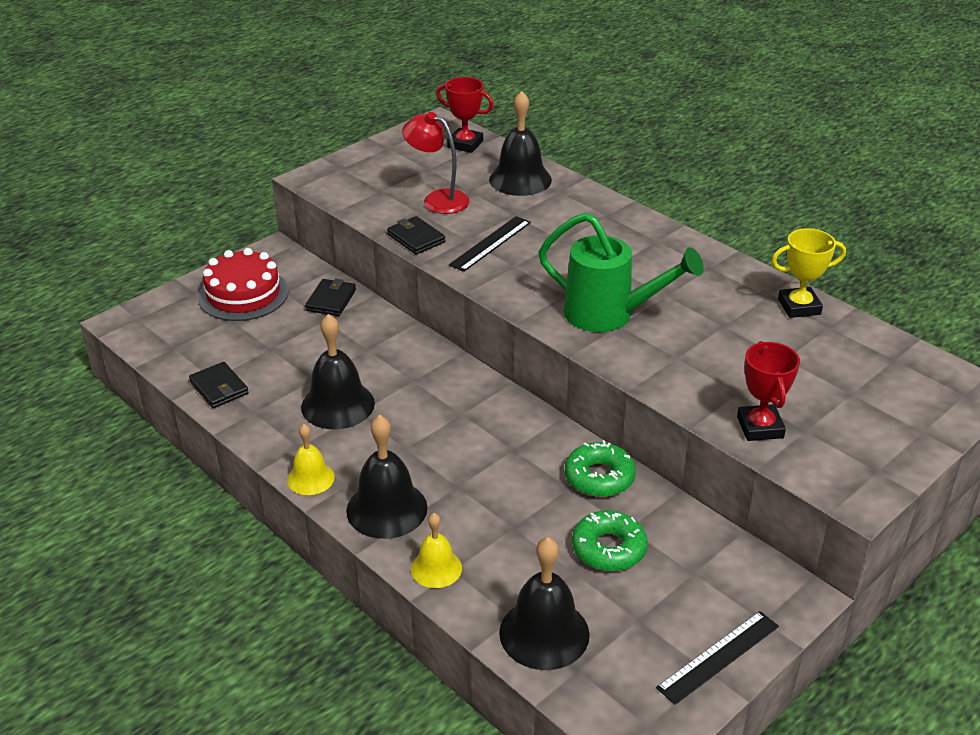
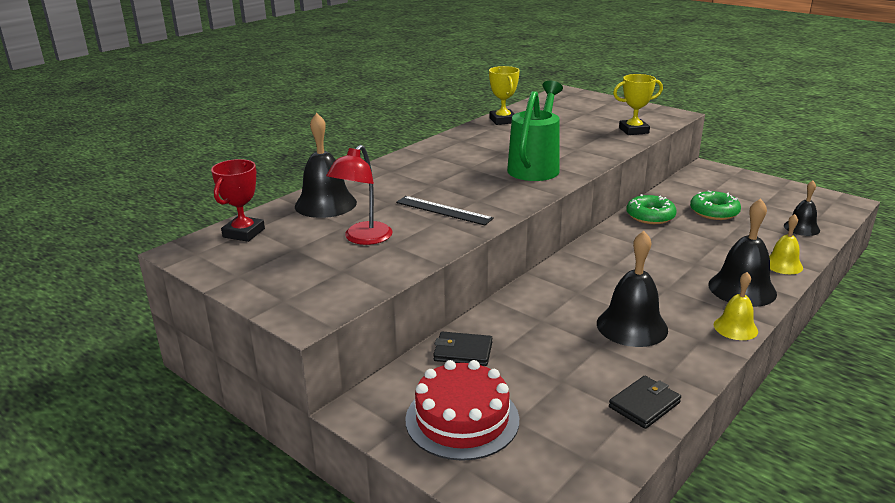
camera: 95 degrees left, 10 degrees down
(416, 238) = (440, 243): black wallet -> none
(544, 633) = (801, 228): black bell -> black bell, size x0.60
(718, 657) = (769, 185): black ruler -> none
(760, 427) = (633, 130): red trophy -> yellow trophy

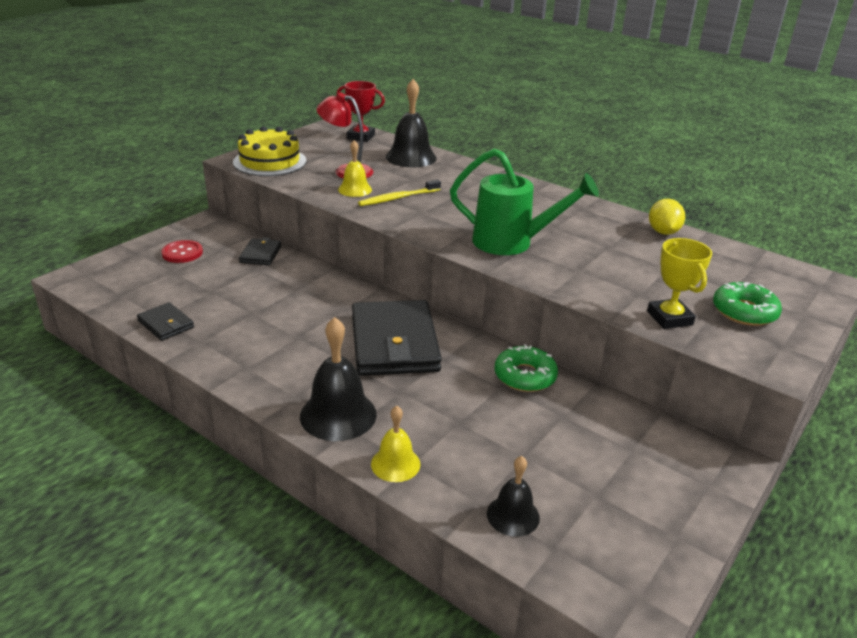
camera: 85 degrees right, 5 degrees up
(321, 291) = (269, 161): none -> yellow cake
(443, 210) = (398, 198): black ruler -> yellow toothbrush
(462, 419) = (182, 253): red cake -> red button
(503, 120) = (663, 232): yellow trophy -> yellow lemon
(627, 266) = (394, 343): none -> black wallet
(632, 326) = (278, 332): black bell -> none
(714, 212) = (551, 434): green donut -> green donut (744, 312)
(735, 328) = (261, 393): yellow bell -> yellow bell (355, 189)

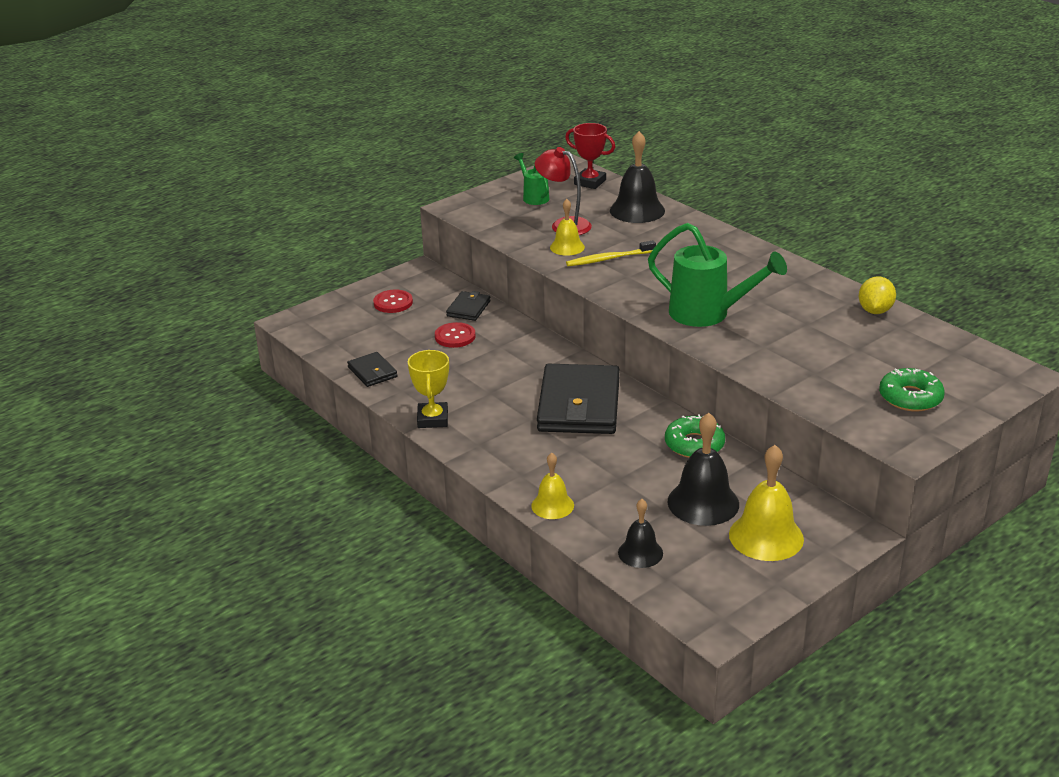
camera: 15 degrees right, 0 degrees up
(251, 282) = (455, 336): none -> red button
(269, 161) = (487, 210): yellow cake -> none
(312, 149) = (534, 197): none -> green watering can
(338, 415) = (512, 462): black bell -> black bell (703, 502)
(641, 477) = (766, 536): none -> yellow bell
(669, 318) = (830, 398): yellow trophy -> yellow trophy (432, 419)

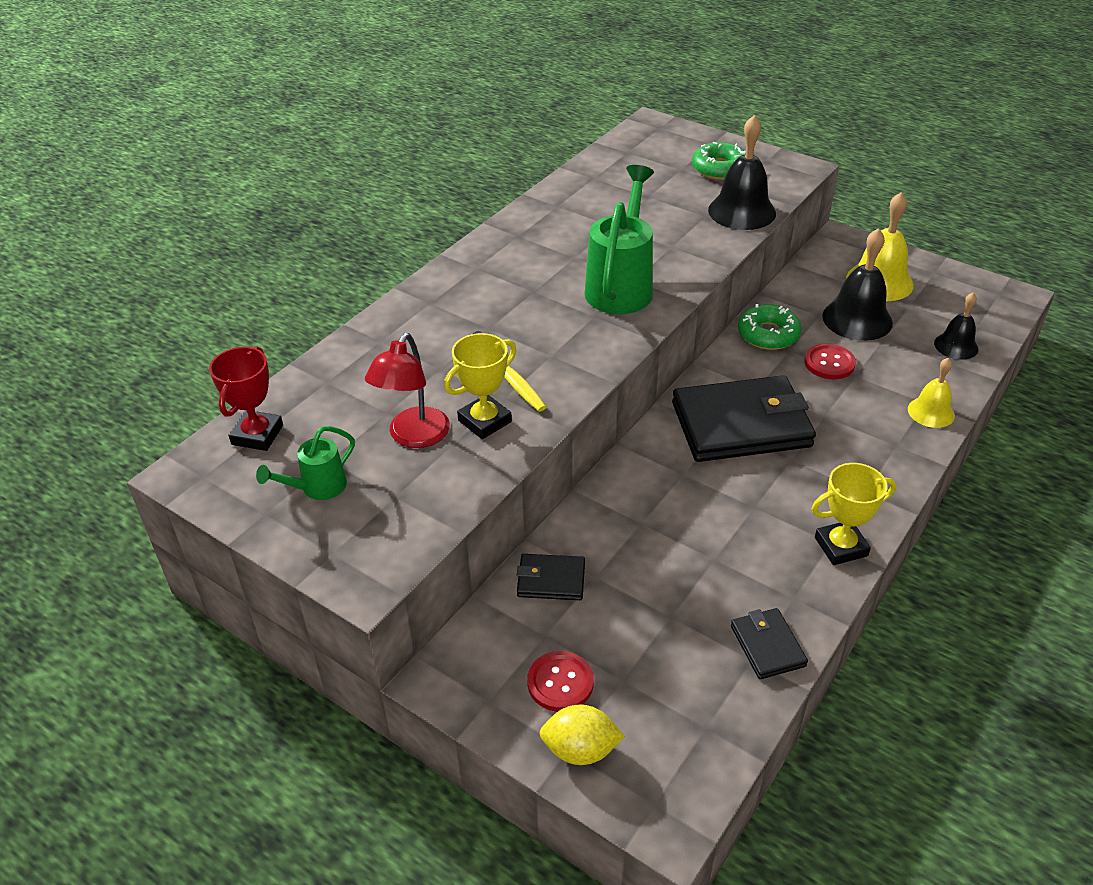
camera: 105 degrees left, 10 degrees up
(372, 372) = (767, 646): black wallet -> black wallet turned 60 degrees counterclockwise
(455, 336) = (635, 575): red button -> red button (829, 363)
(567, 247) = (485, 421): yellow bell -> yellow trophy
(637, 210) = (354, 373): black bell -> black bell (742, 211)
(875, 311) = (569, 191): yellow lemon -> yellow lemon (580, 750)

